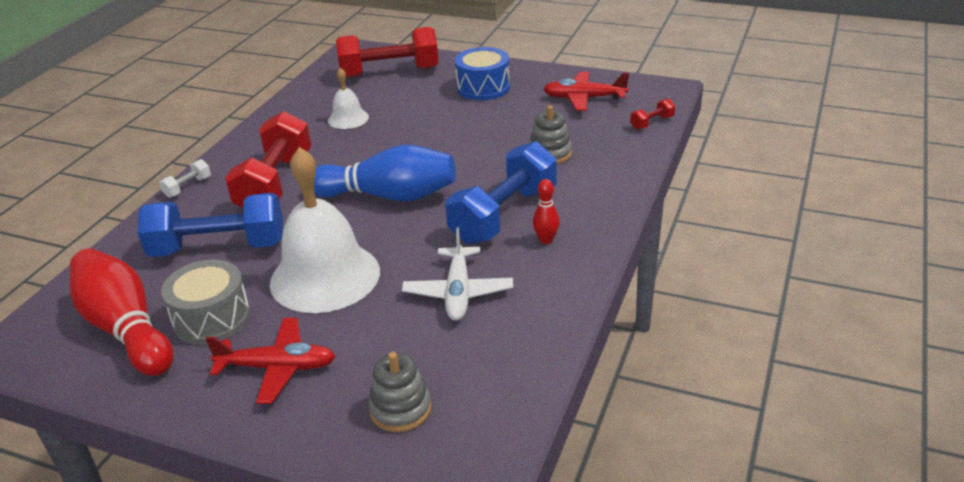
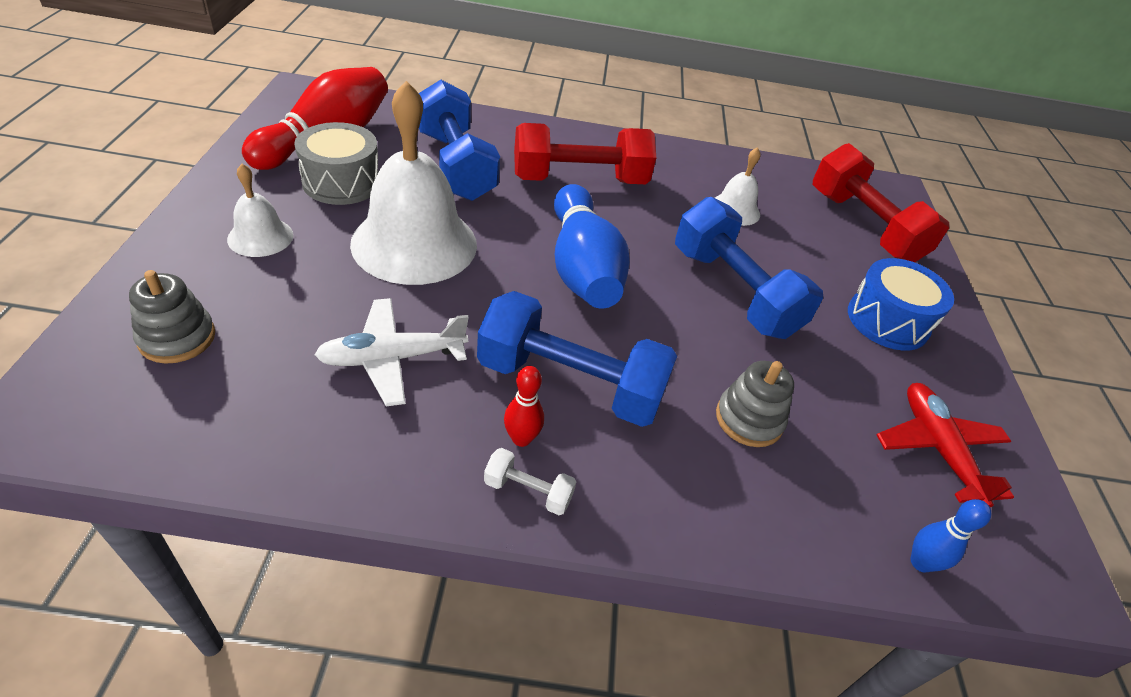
camera: 65 degrees right, 10 degrees up
(188, 187) = (554, 129): white dumbbell -> white dumbbell (528, 491)
(278, 368) = (260, 237): red plane -> white bell
(438, 137) = (734, 292): none -> blue dumbbell
(652, 123) = (920, 562): red dumbbell -> blue bowling pin

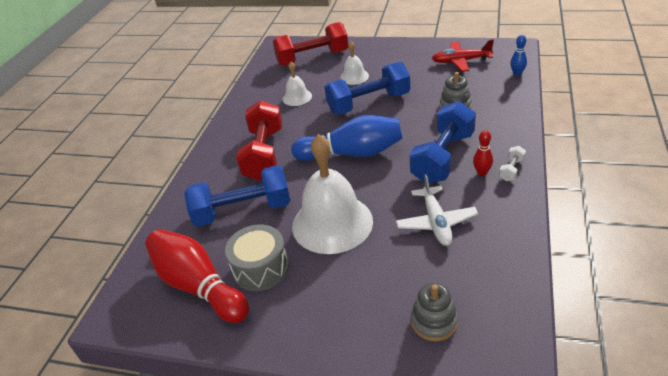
camera: 70 degrees left, 5 degrees down
(260, 237) = (327, 301): white bell -> white bell (354, 76)
(887, 321) = (385, 61): blue drum -> none

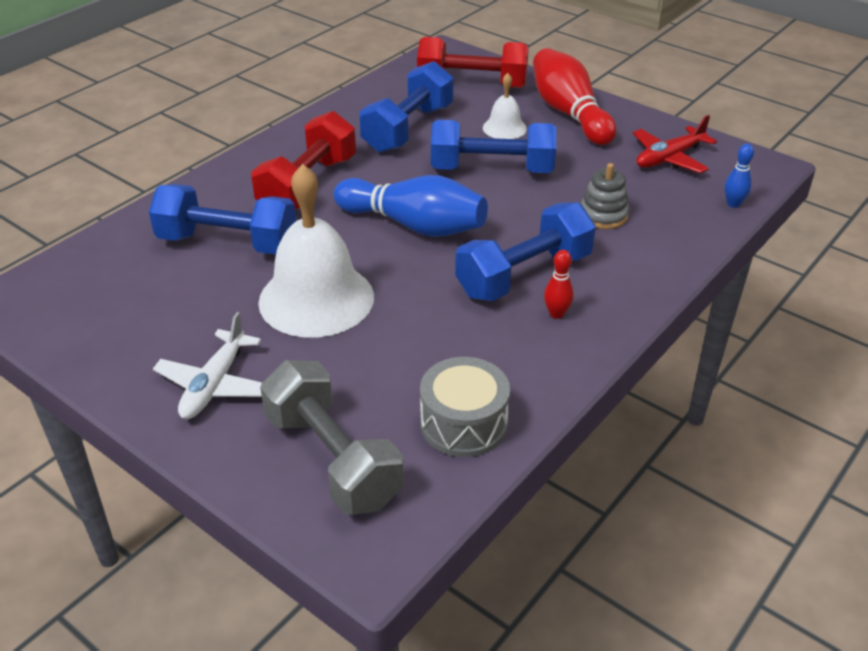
camera: 20 degrees right, 0 degrees up
(199, 286) = (113, 306): red bowling pin -> red bowling pin (569, 113)
(261, 268) = (193, 315): grey drum -> grey drum (463, 424)
(297, 97) = (408, 129): white bell -> blue dumbbell
(434, 322) = (333, 459): grey stacking toy -> grey dumbbell
(436, 222) = (441, 349): white plane -> white plane (214, 385)
(461, 61) = (669, 158): red plane -> red plane turned 60 degrees counterclockwise
(511, 170) = (600, 326): white dumbbell -> none

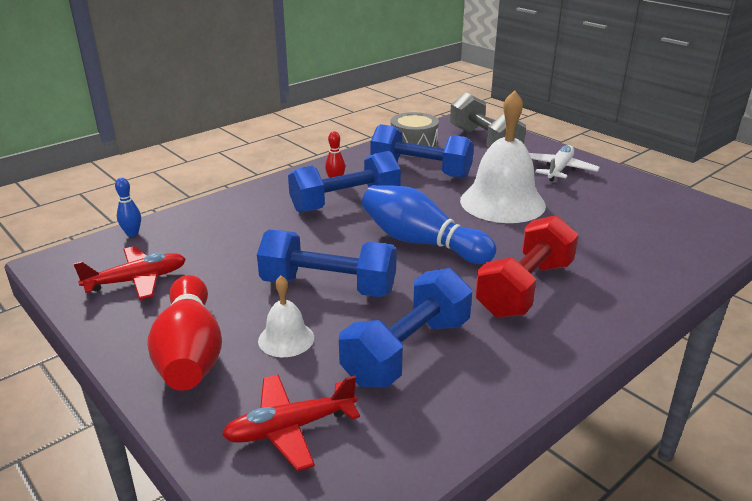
camera: 170 degrees left, 10 degrees down
(228, 243) = (586, 244): blue dumbbell -> blue dumbbell (420, 171)
(472, 84) = (290, 428): red dumbbell -> red plane
(603, 215) = (252, 235): grey stacking toy -> none

